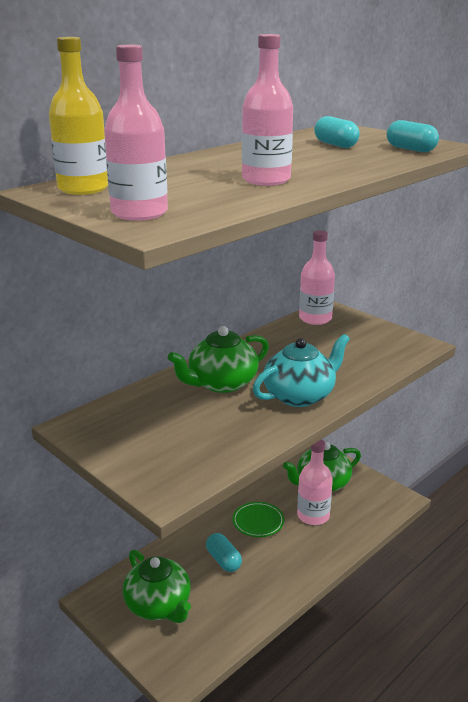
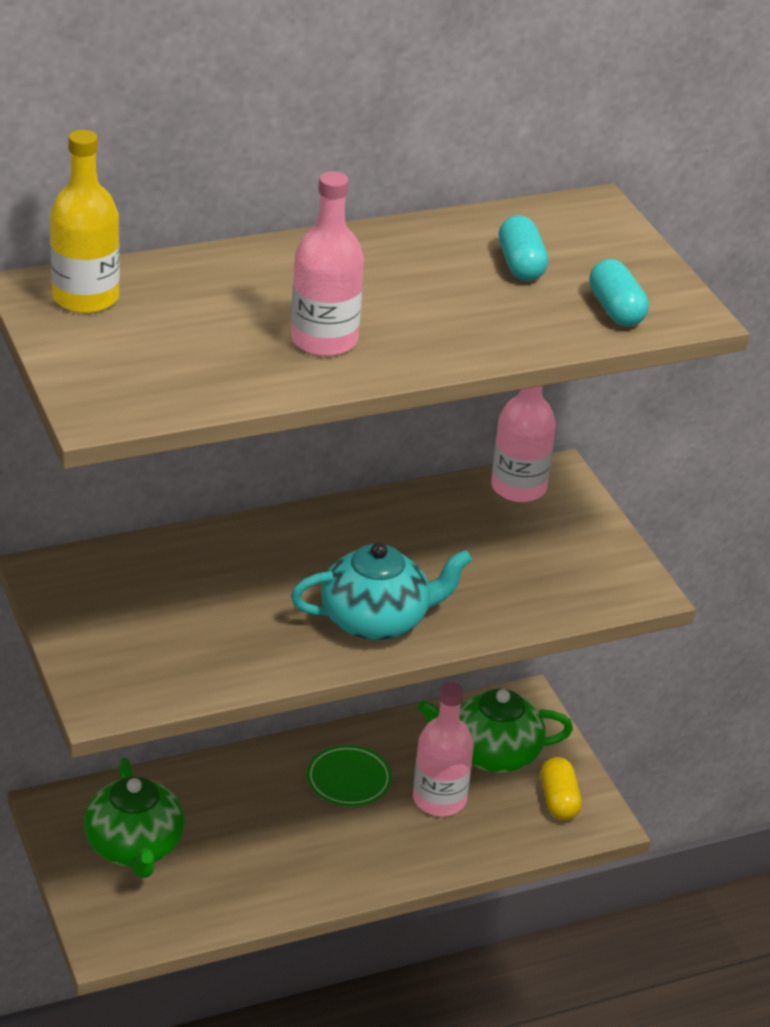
camera: 20 degrees right, 10 degrees up
(139, 213) = (110, 375): pink bottle -> none
(221, 383) = (283, 565): green teapot -> none
(223, 560) = (260, 818): turquoise capsule -> none
(372, 495) = (558, 800): none -> yellow capsule

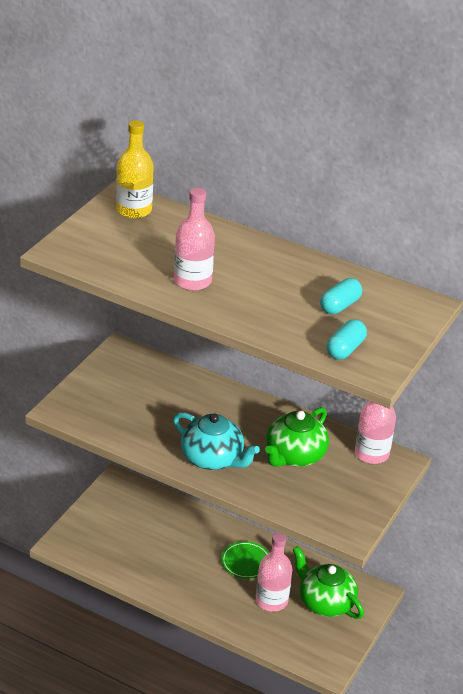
camera: 50 degrees right, 0 degrees up
(134, 847) = (123, 519): green teapot -> green teapot (294, 456)
(558, 800) = (324, 644): yellow capsule -> none

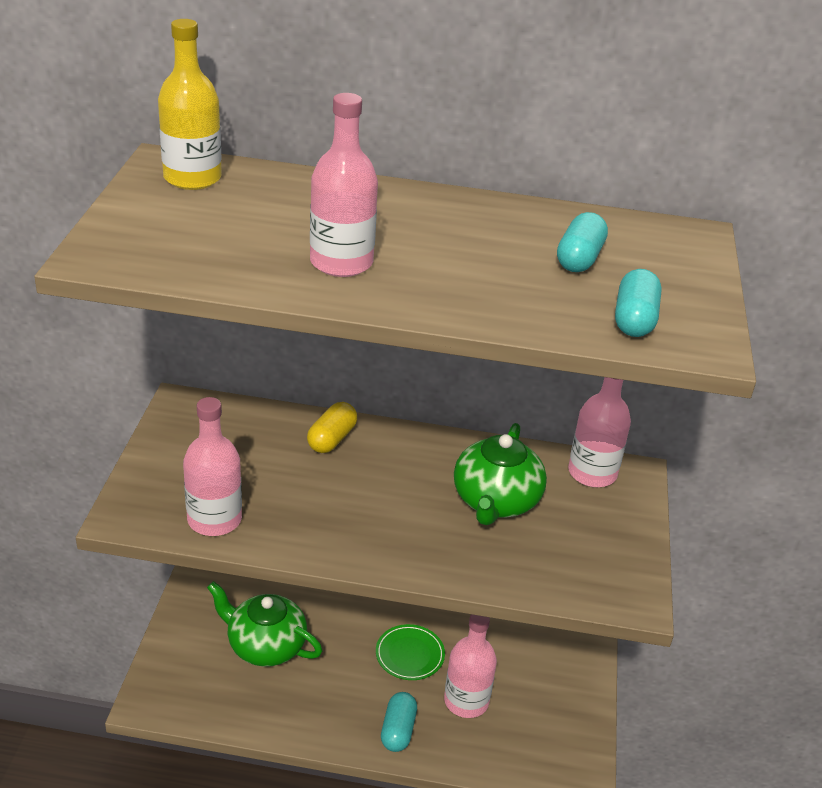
camera: 20 degrees left, 0 degrees up
(110, 425) = (214, 519): none -> pink bottle
(206, 393) = (332, 439): none -> yellow capsule
(212, 459) = (387, 535): turquoise teapot -> none
(216, 605) = (398, 730): none -> turquoise capsule
(325, 602) = (533, 682): green teapot -> green teapot (265, 645)

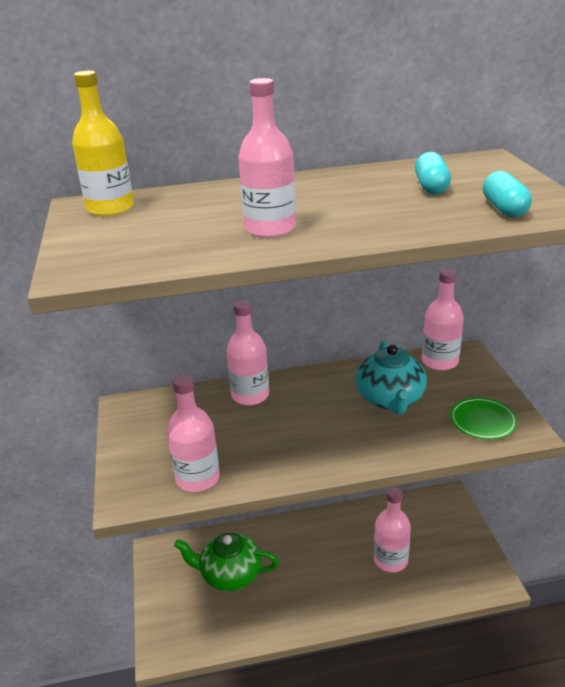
camera: 15 degrees left, 5 degrees down
(332, 439) = (250, 395): yellow capsule -> pink bottle
(398, 730) = (356, 599): turquoise capsule -> none
(409, 655) = (335, 543): green plate -> green plate (482, 421)
(495, 501) = (390, 399): green teapot -> turquoise teapot

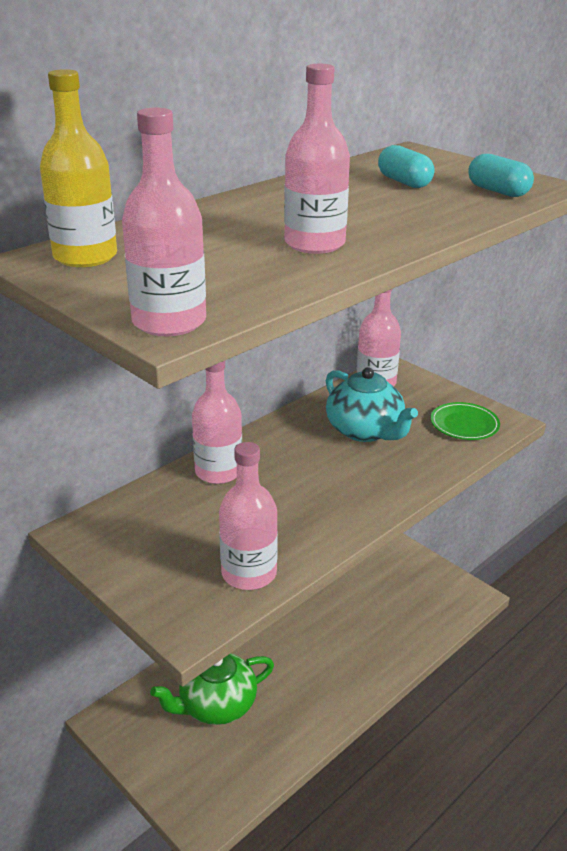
camera: 35 degrees left, 0 degrees up
(390, 560) = (368, 616): pink bottle -> pink bottle (169, 322)

